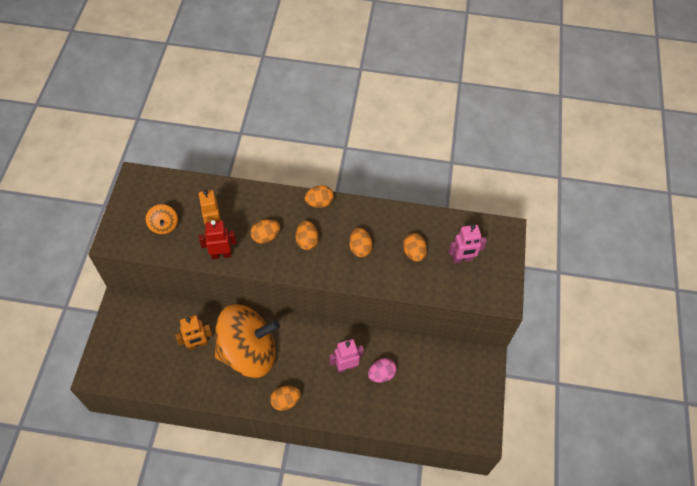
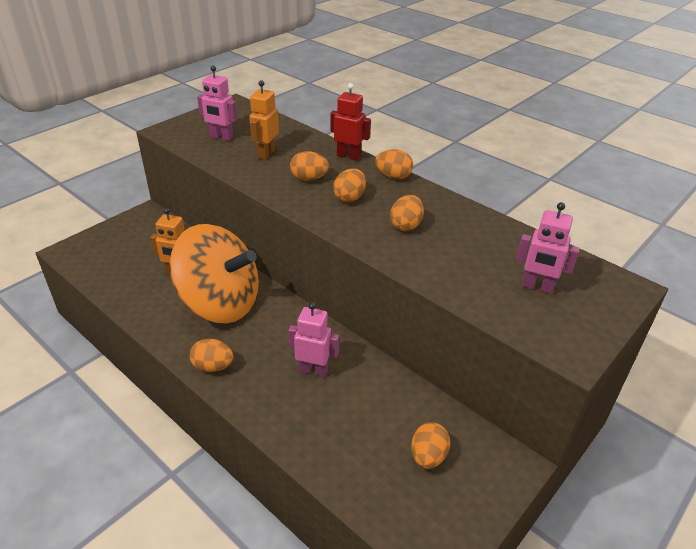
camera: 35 degrees right, 20 degrees down
(164, 225) = (221, 137): orange spinning top -> pink robot
(221, 254) = (250, 174): red robot -> red robot (349, 156)
(381, 374) = (350, 401): pink egg -> none
(413, 253) = (472, 255): orange egg -> orange egg (428, 456)

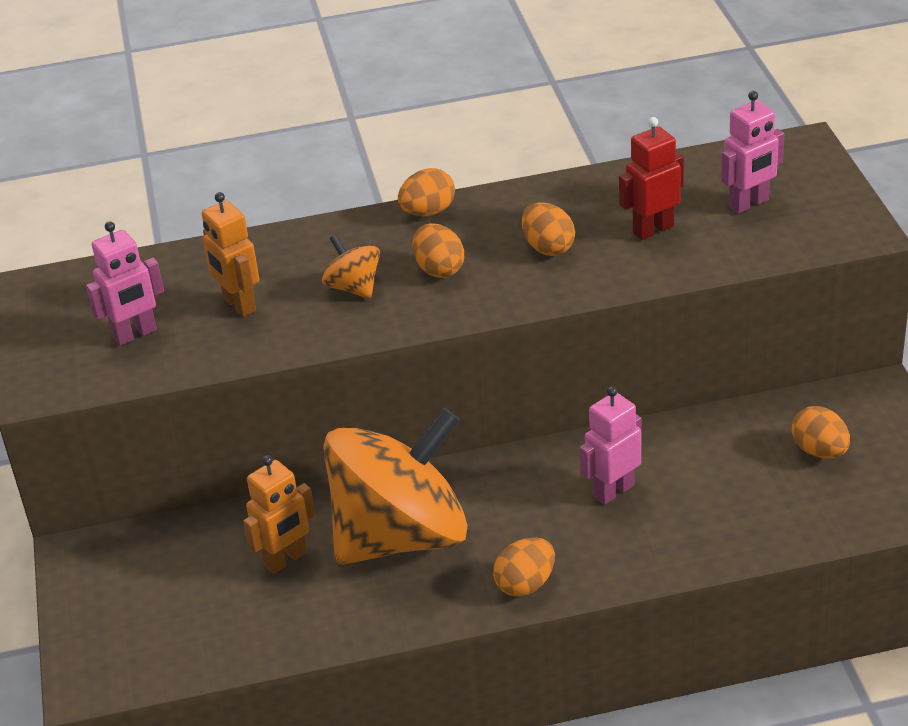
camera: 50 degrees left, 0 degrees up
(309, 179) = (354, 288): orange egg -> orange spinning top
(349, 156) = (333, 230): red robot -> red robot (653, 229)

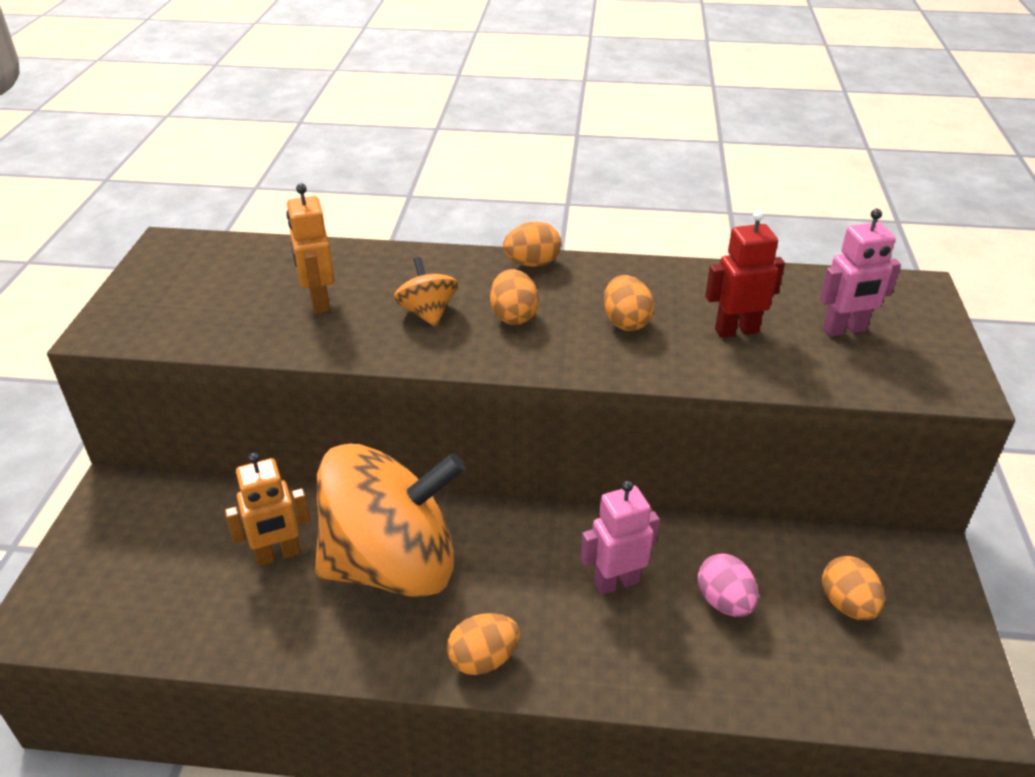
camera: 15 degrees right, 0 degrees up
(135, 334) = (216, 305): pink robot -> none
(714, 479) = (724, 602): none -> pink egg

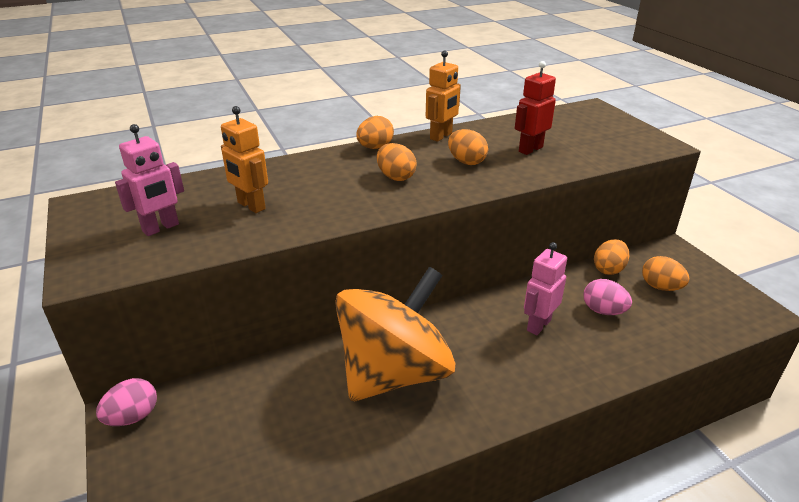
camera: 30 degrees left, 5 degrees down
(118, 496) = (133, 417): none -> pink egg
(278, 555) = (306, 401): orange robot -> orange robot (441, 136)
(427, 313) = (337, 191): orange spinning top -> none
(483, 659) = (505, 402): orange egg -> orange egg (608, 269)
(844, 330) = (582, 134): pink robot -> pink robot (161, 228)

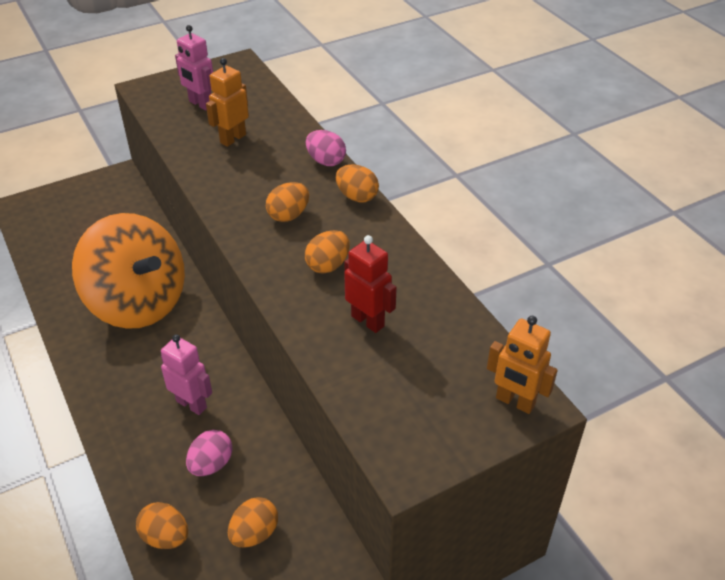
camera: 85 degrees right, 10 degrees up
(133, 417) = (115, 180): pink egg -> pink egg (326, 161)
(441, 136) = (395, 244): orange robot -> orange robot (515, 402)
(608, 269) = (290, 483): orange egg -> orange egg (165, 537)

